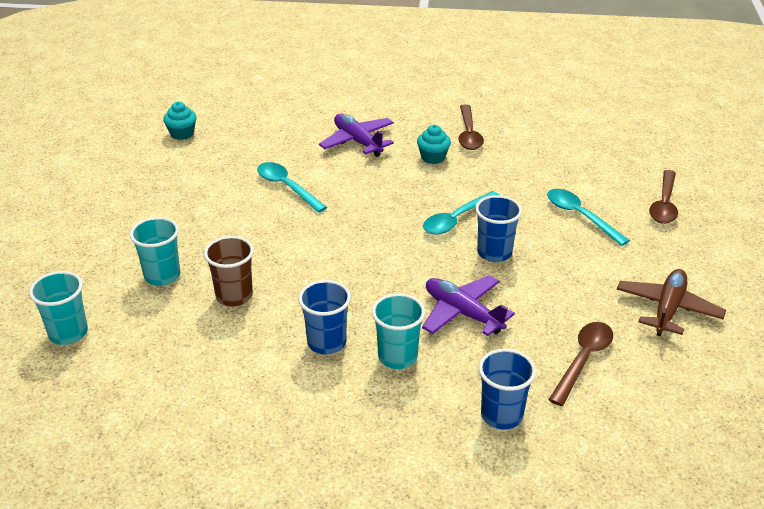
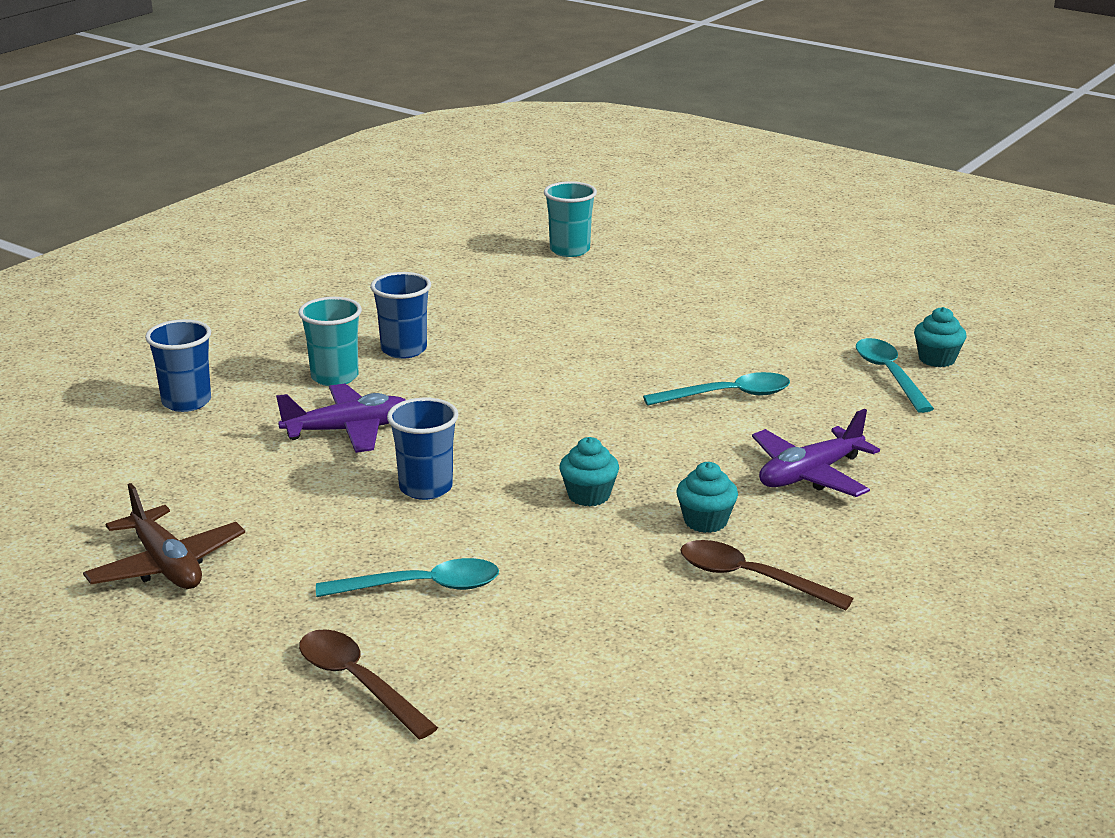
camera: 120 degrees right, 10 degrees down
(162, 276) = (613, 298): turquoise cup -> none
(234, 296) = (536, 324): brown cup -> none
(357, 141) = (809, 475): purple plane -> purple plane turned 150 degrees clockwise
(444, 197) = (588, 495): none -> turquoise cupcake
(456, 219) = (527, 486): turquoise spoon -> turquoise spoon (889, 375)
(583, 360) = (181, 472): brown spoon -> none

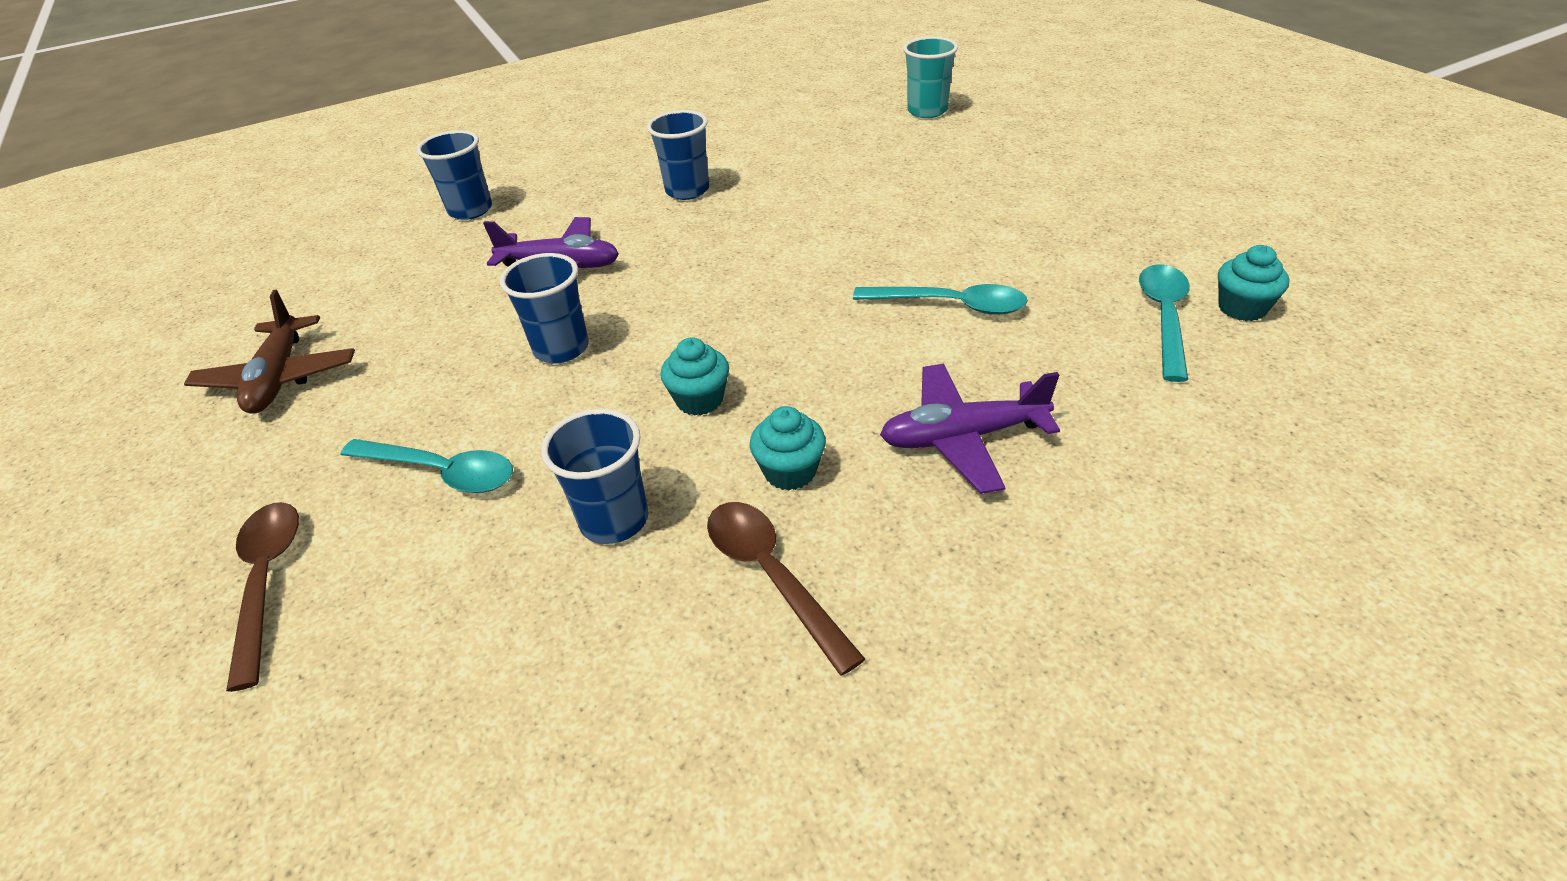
camera: 30 degrees right, 15 degrees up
(334, 377) = (605, 208): turquoise cup -> none
(602, 579) = (614, 520): none -> blue cup

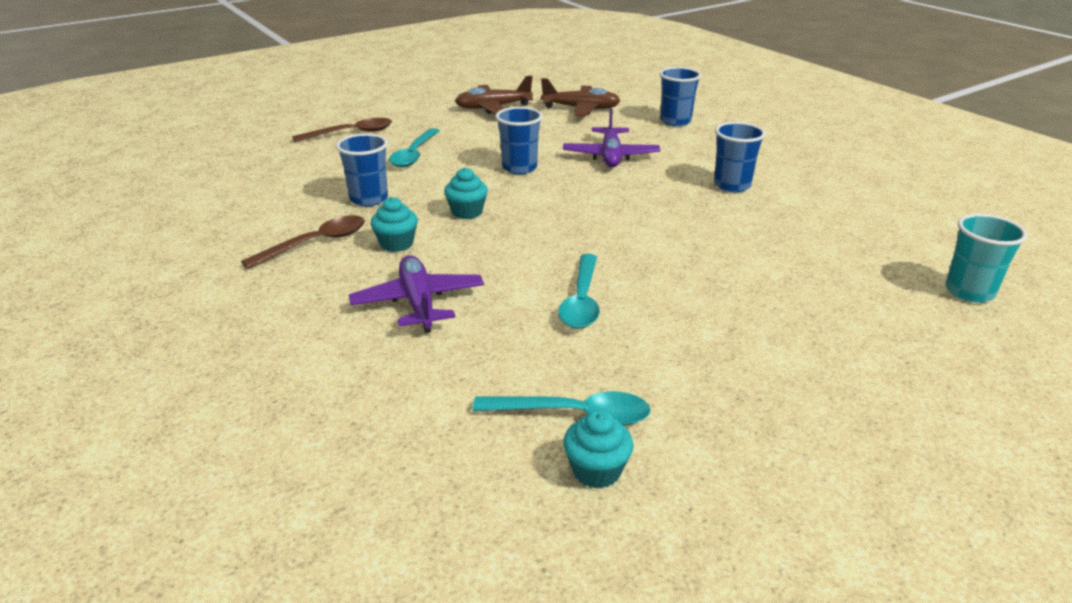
camera: 80 degrees right, 10 degrees down
(362, 284) = (581, 109): none -> brown plane

